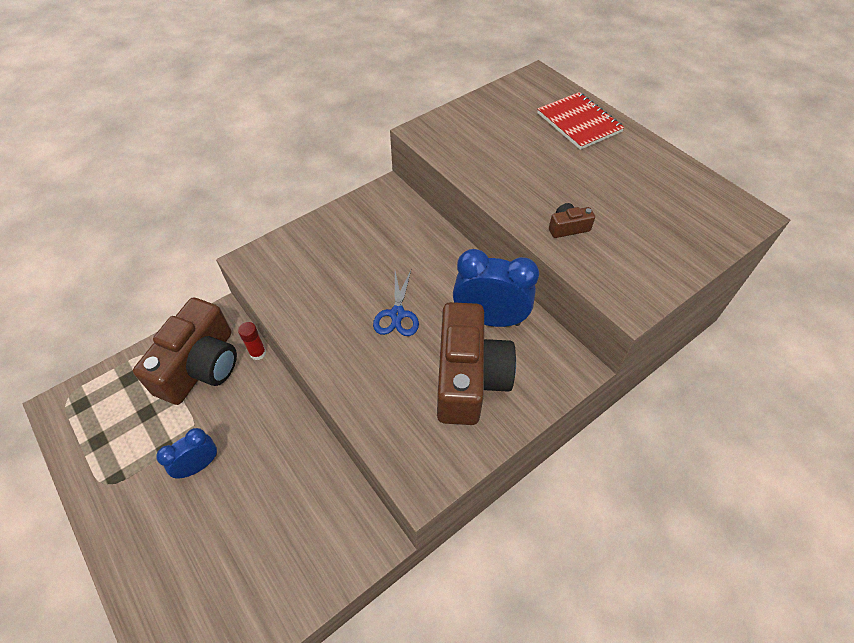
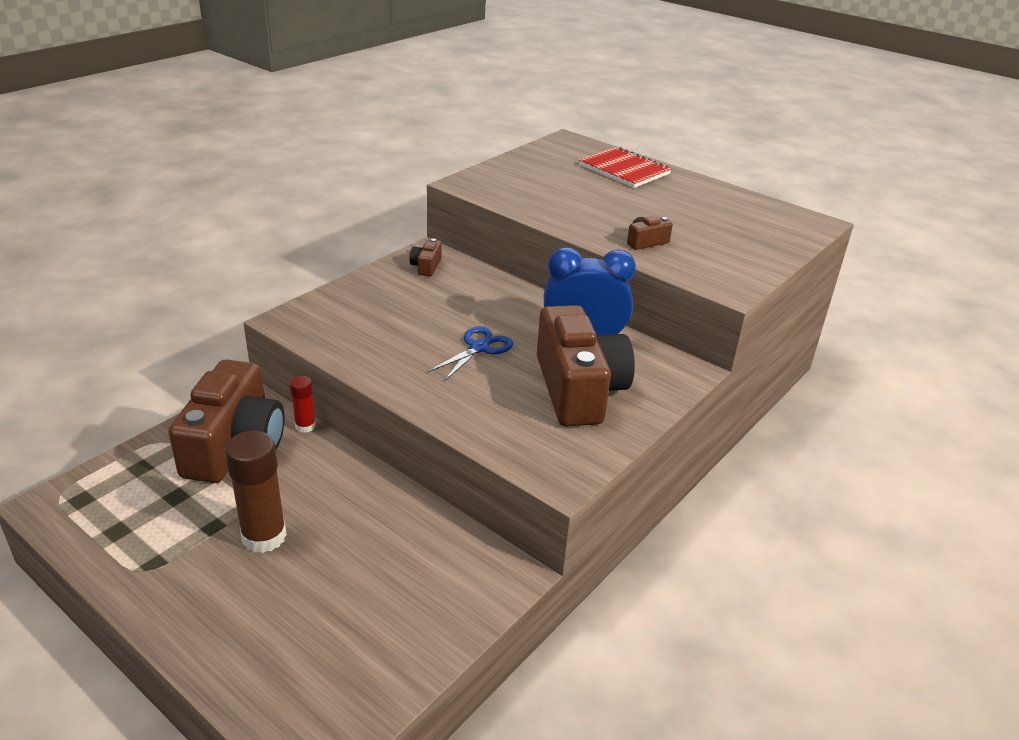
camera: 15 degrees left, 20 degrees down
(199, 465) = (264, 536): blue clock -> brown glue stick
(381, 208) = (426, 266): none -> brown camera
(397, 314) = (479, 348): blue scissors -> blue scissors turned 135 degrees counterclockwise

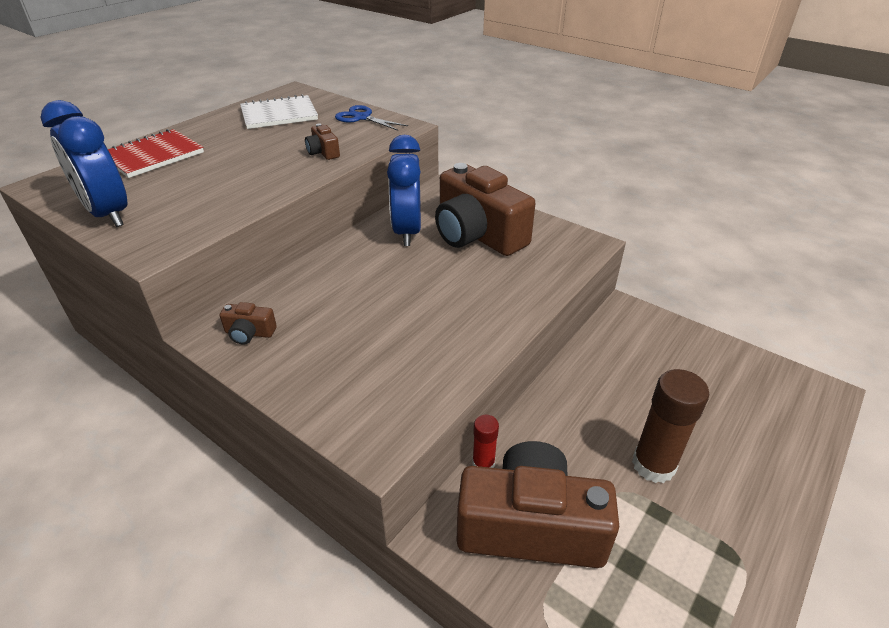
camera: 90 degrees left, 5 degrees up
(479, 348) = (423, 286): blue scissors -> blue scissors (362, 118)
(519, 165) = (108, 214): none -> blue clock
(578, 389) = (477, 234): brown camera -> brown camera turned 120 degrees counterclockwise
(738, 217) = (279, 114): none -> white notebook

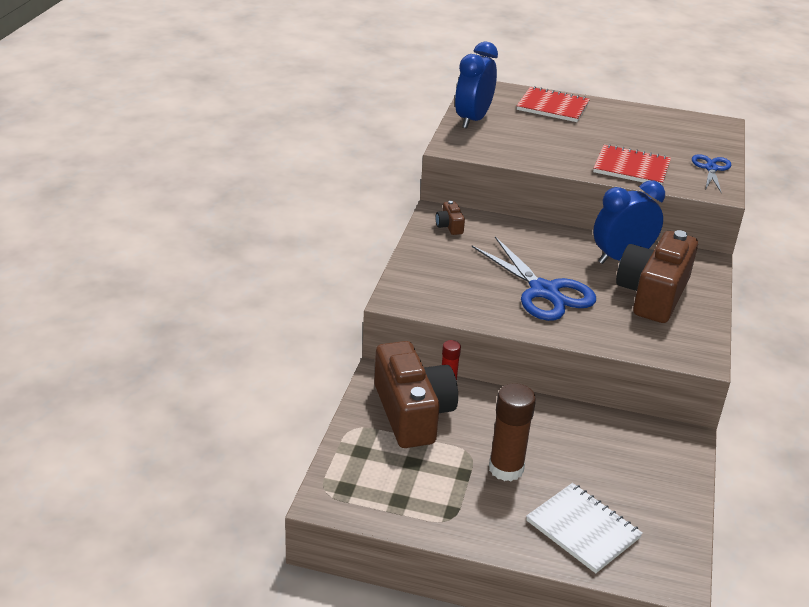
camera: 65 degrees right, 5 degrees down
(279, 114) = (670, 131): white notebook -> white notebook (583, 529)
(323, 152) = (631, 168): brown camera -> red notebook
(434, 302) = (544, 291): none -> blue scissors

